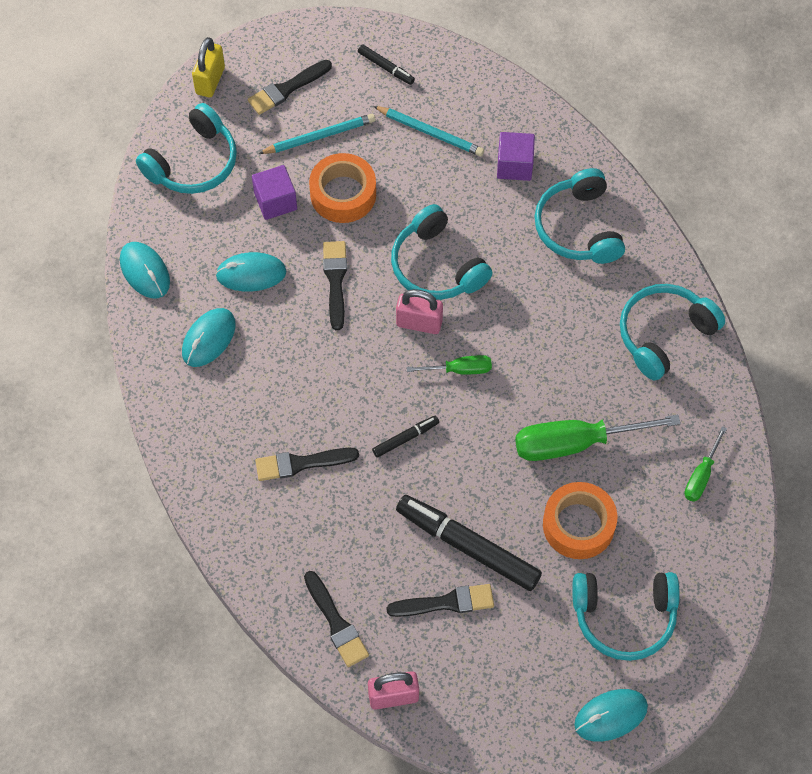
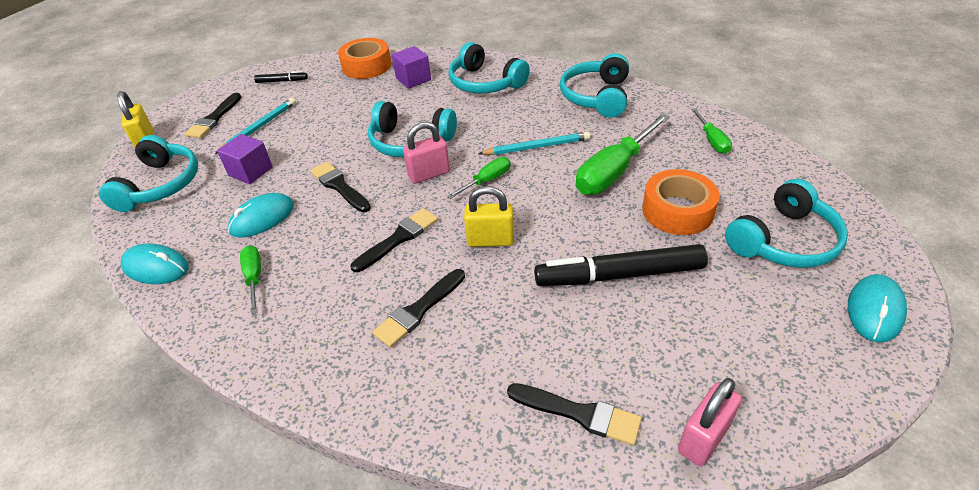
camera: 35 degrees left, 20 degrees down
(209, 339) = (254, 277): turquoise mouse -> green screwdriver
(343, 194) = (303, 143): orange tape -> orange tape (366, 66)
(405, 438) = (490, 240): black marker -> yellow padlock
(430, 132) = (341, 91): turquoise pencil -> turquoise pencil (536, 147)
(446, 603) = (651, 325): black brush -> black brush (398, 239)

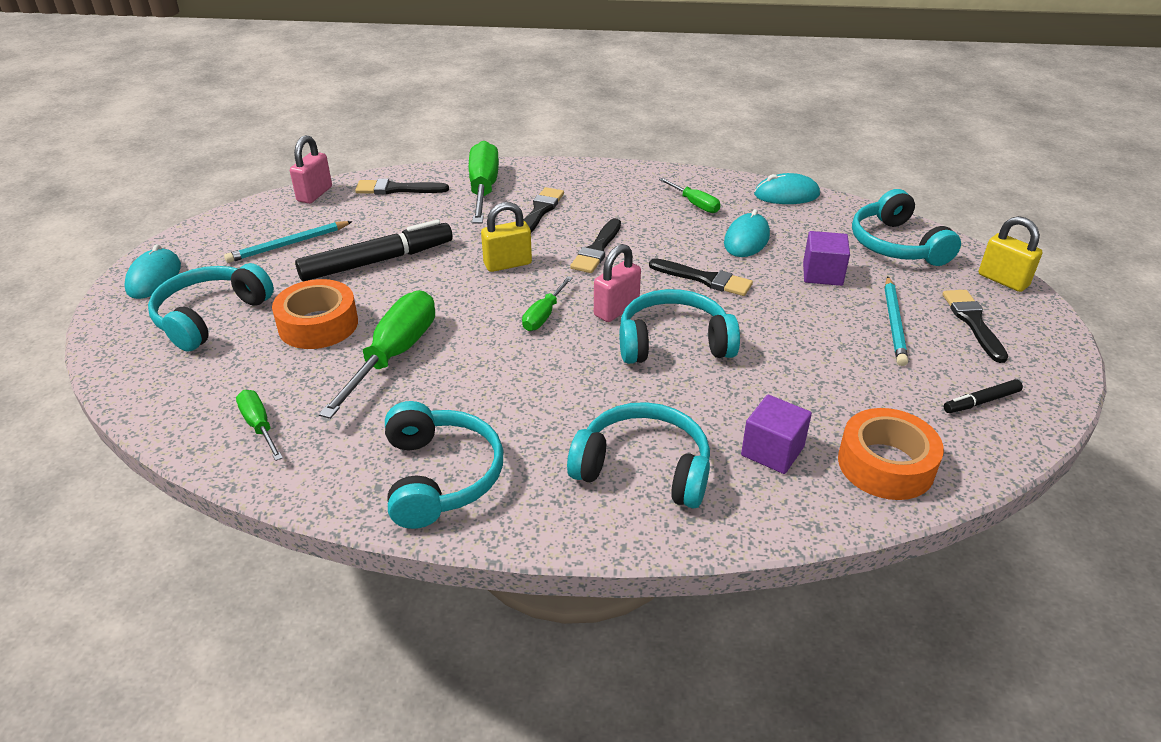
camera: 155 degrees right, 5 degrees down
(462, 378) = (483, 189): none -> green screwdriver
(536, 147) = (503, 368): turquoise pencil -> turquoise pencil (288, 244)

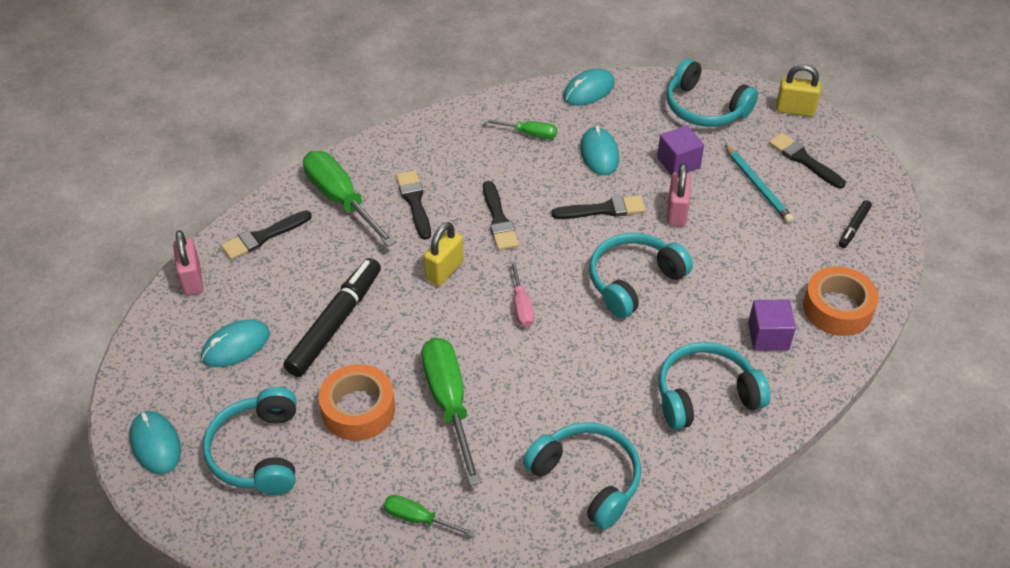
camera: 35 degrees left, 10 degrees up
(288, 244) = (236, 346): turquoise pencil -> turquoise mouse
(543, 316) = (521, 306): green screwdriver -> pink screwdriver
(616, 309) = (568, 272): pink padlock -> pink padlock (676, 212)

